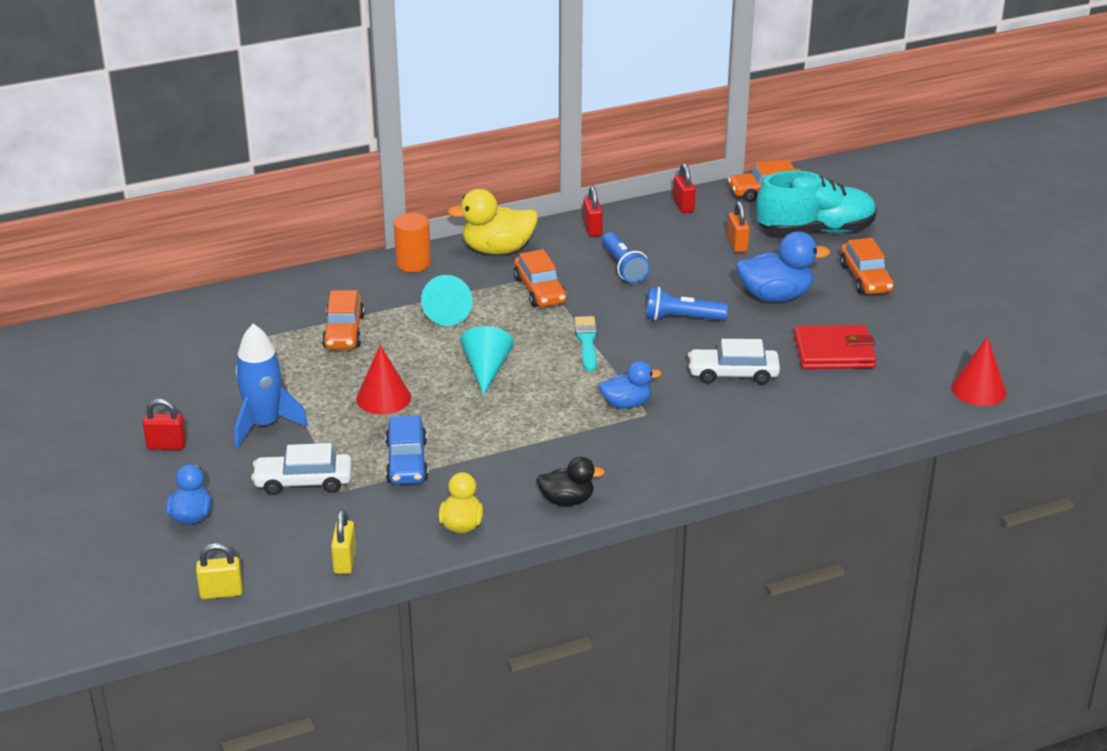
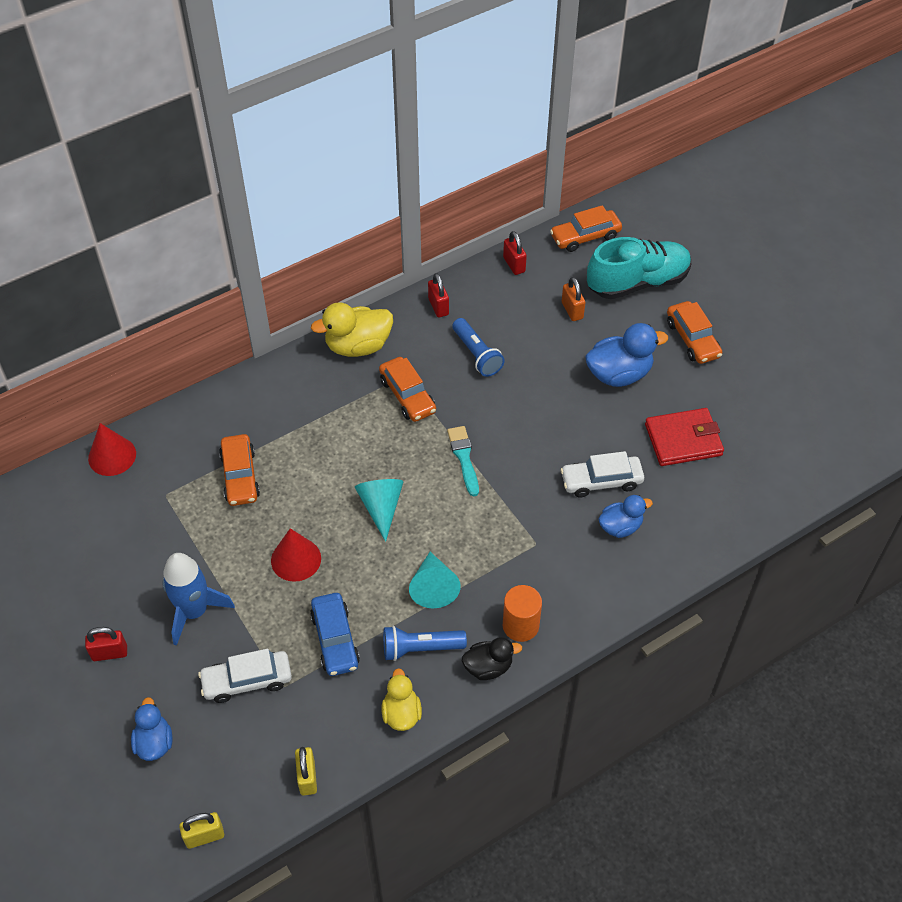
camera: 10 degrees left, 20 degrees up
(413, 263) = (284, 375): orange cylinder -> orange cylinder (520, 625)
(449, 312) = (331, 437): turquoise cone -> turquoise cone (433, 587)
(626, 404) = (515, 534): blue duck -> blue duck (620, 526)
(681, 319) = (542, 415): blue flashlight -> blue flashlight (420, 648)
(978, 390) = (815, 470): red cone -> red cone (112, 456)

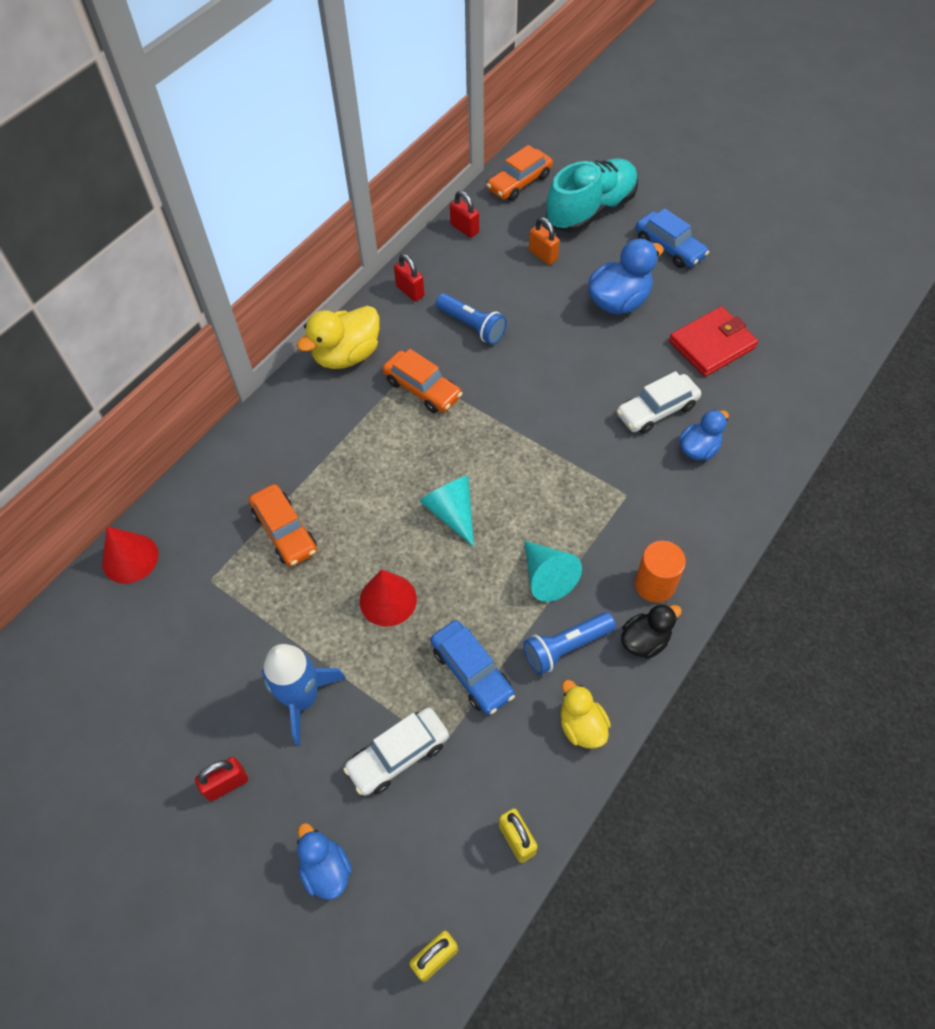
camera: 20 degrees left, 5 degrees up
(464, 458) = (510, 432): turquoise brush -> none
(692, 339) = (669, 247): orange car -> blue car

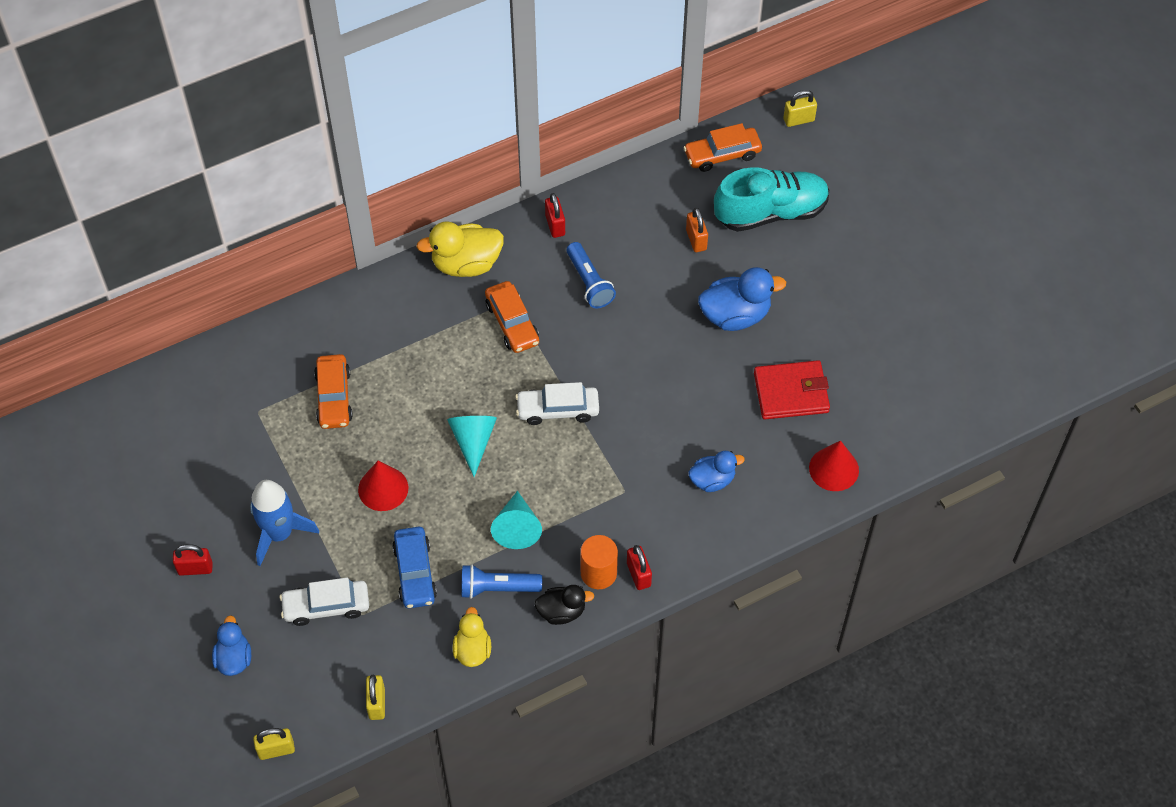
camera: 25 degrees right, 0 degrees up
(130, 558) = (206, 366): red cone -> red cone (834, 469)
(464, 228) = (641, 182): red padlock -> red padlock (638, 574)
(564, 135) = (798, 120): none -> yellow padlock
(656, 410) = (700, 430): white car -> white car (558, 410)
(669, 247) = (819, 281): blue car -> none

